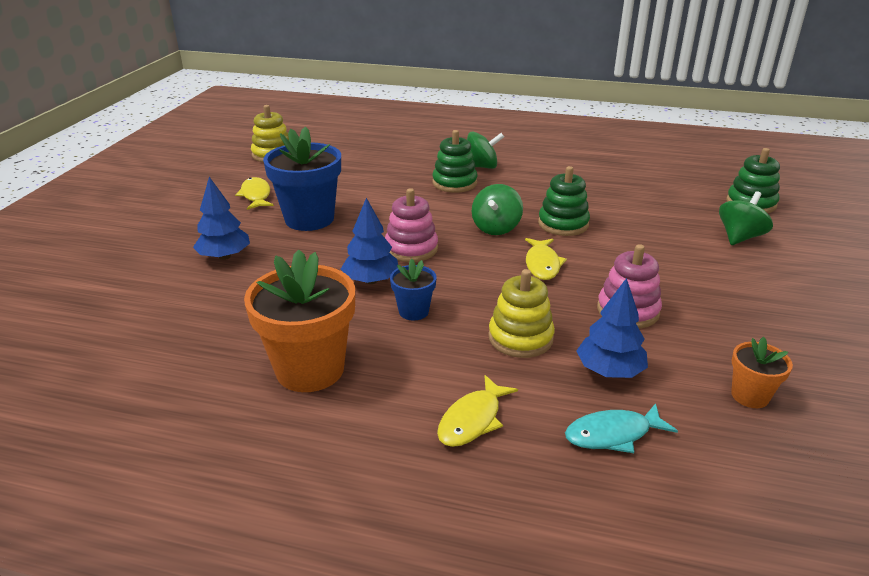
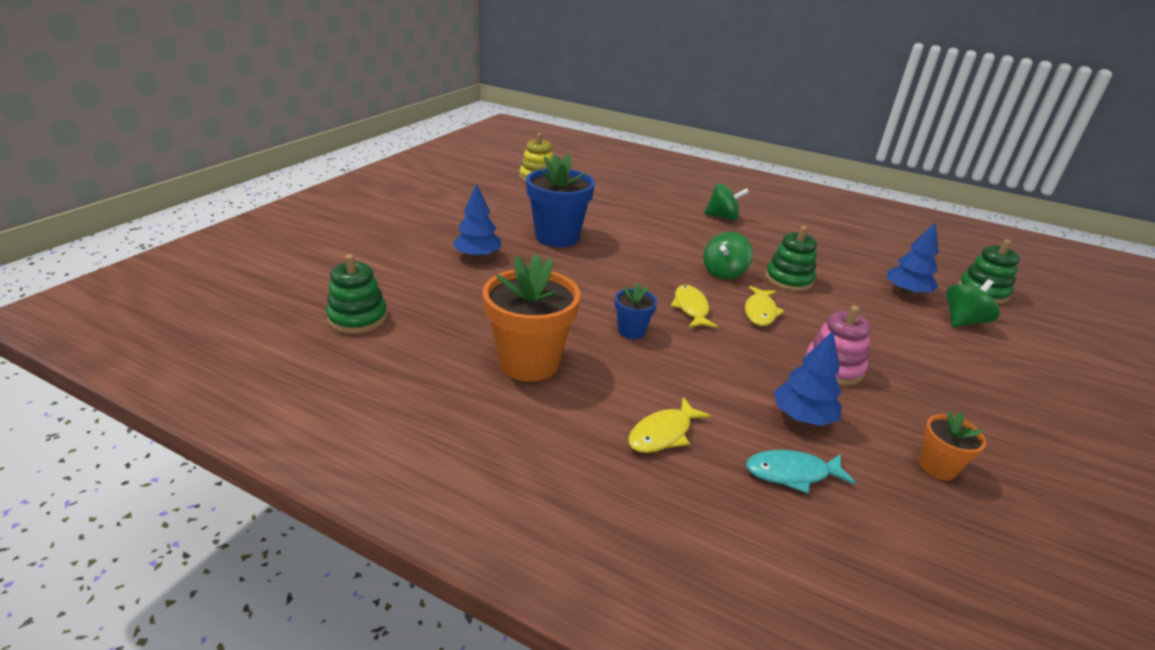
camera: 10 degrees right, 0 degrees up
(256, 195) = (515, 210): yellow fish -> yellow fish (691, 308)
(371, 280) = (599, 298): blue tree -> blue tree (906, 292)
(411, 249) = (641, 277): pink stacking toy -> none
(454, 183) = (694, 227): green stacking toy -> green stacking toy (358, 318)
(520, 338) = (724, 372): yellow stacking toy -> none

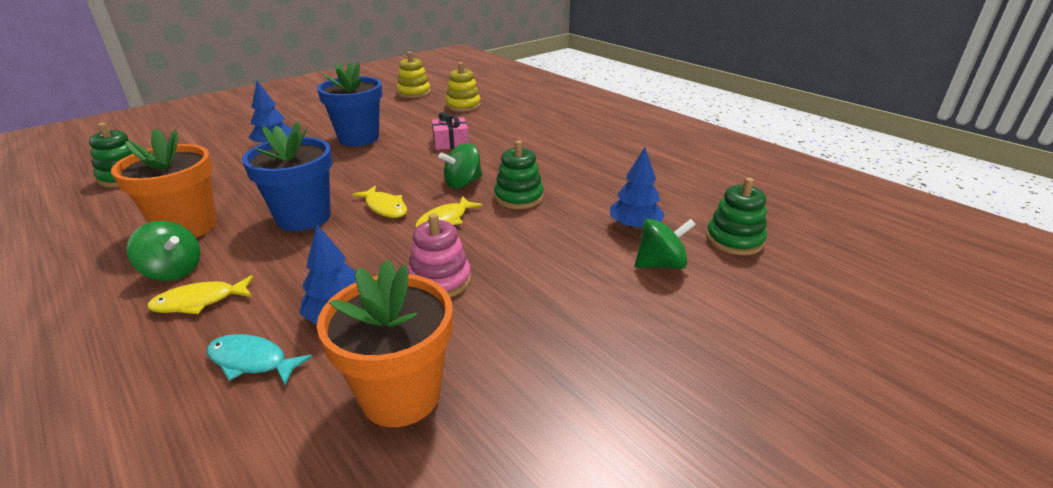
camera: 25 degrees right, 0 degrees up
(608, 189) = (463, 106): none -> yellow stacking toy
(631, 331) = (303, 217): blue flower pot -> blue flower pot, size x2.01
(654, 231) = (451, 142): none -> pink gift
(691, 308) = (385, 207): yellow fish -> yellow fish turned 120 degrees clockwise
(722, 217) = (537, 137): green spinning top -> green spinning top (173, 271)
(937, 467) = (401, 395): orange flower pot -> orange flower pot, size x2.01

